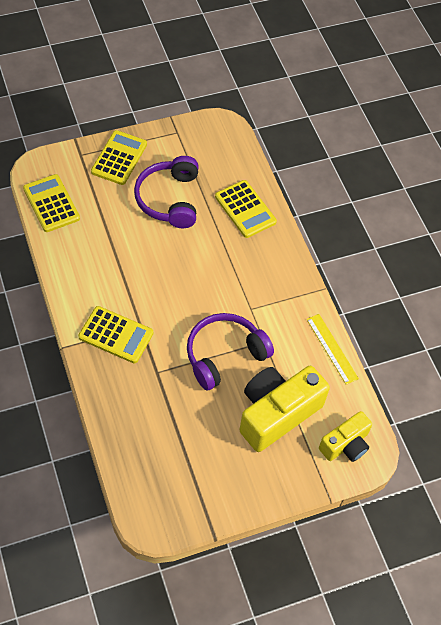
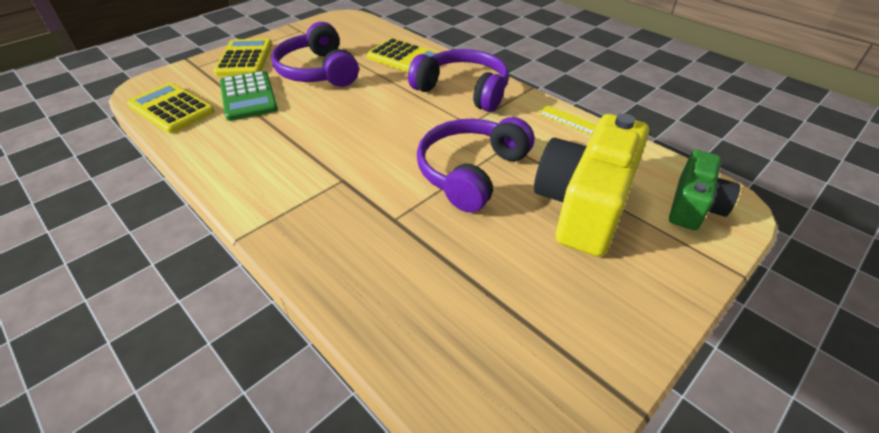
camera: 20 degrees left, 15 degrees down
(108, 211) = (248, 96): none -> green calculator
(116, 335) = (313, 199): yellow calculator -> none
(267, 270) = (463, 91): none -> purple headphones
(345, 445) = (693, 206): yellow camera -> green camera

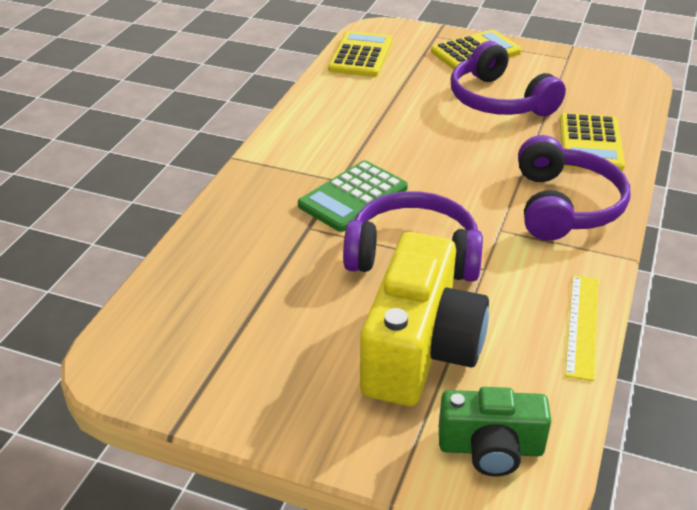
camera: 65 degrees right, 5 degrees down
(248, 96) = (415, 82): green calculator -> green calculator (353, 197)
(318, 71) = (499, 100): purple headphones -> purple headphones turned 75 degrees counterclockwise
(584, 206) = (419, 350): yellow camera -> yellow camera turned 105 degrees clockwise

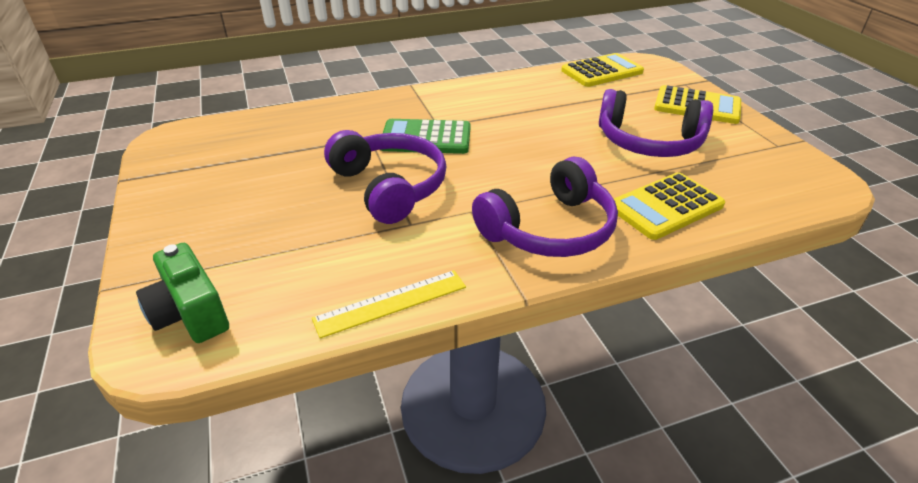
camera: 50 degrees right, 0 degrees up
(419, 350) = (279, 234): yellow camera -> none
(499, 100) = (649, 141): purple headphones -> purple headphones turned 90 degrees counterclockwise

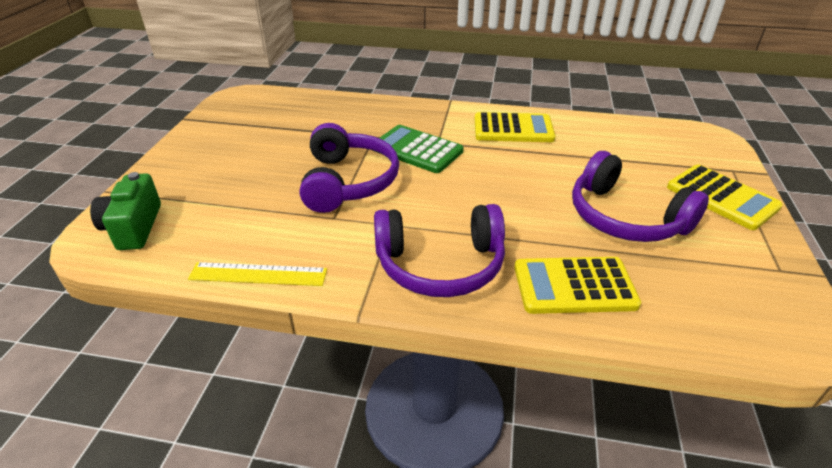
camera: 30 degrees right, 0 degrees up
(601, 71) = (648, 133): yellow calculator -> yellow calculator (513, 129)

